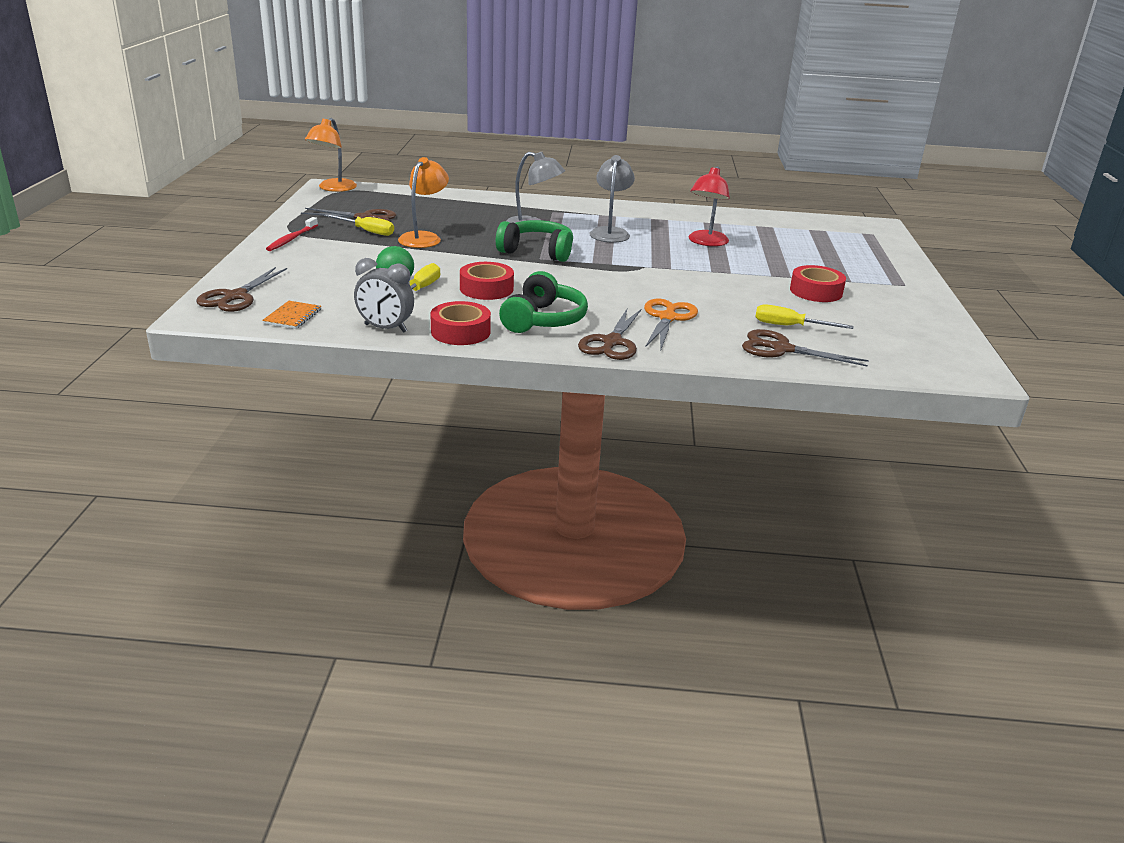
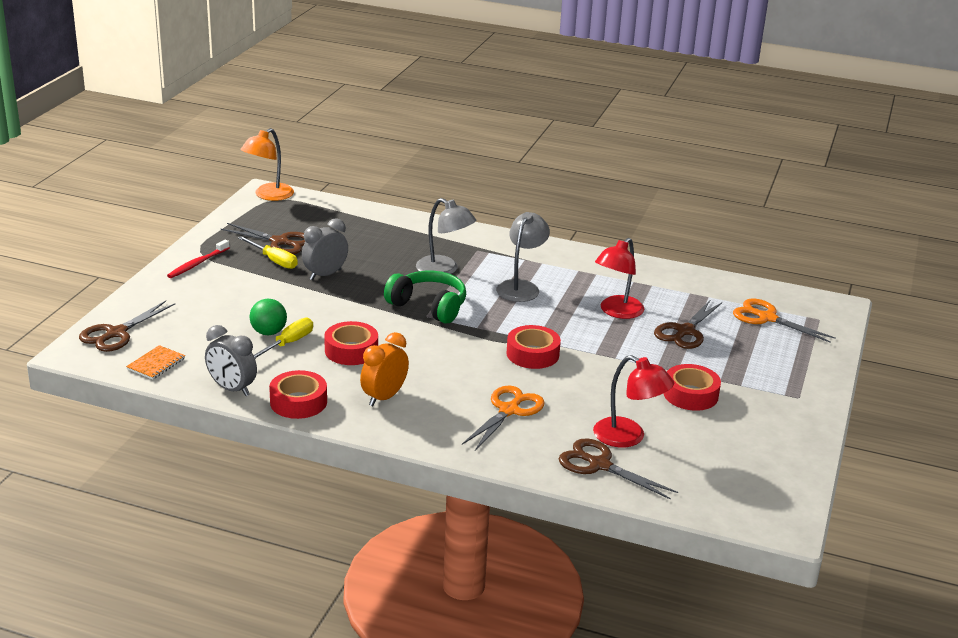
camera: 15 degrees right, 0 degrees up
(424, 237) = (325, 275): orange lamp -> grey clock
(543, 320) = (384, 397): green headphones -> orange clock
(612, 342) = (434, 434): brown scissors -> brown scissors (685, 331)
(657, 276) = (532, 354): none -> red tape
(789, 326) = (628, 437): yellow screwdriver -> red lamp
(832, 236) = (767, 318): none -> orange scissors

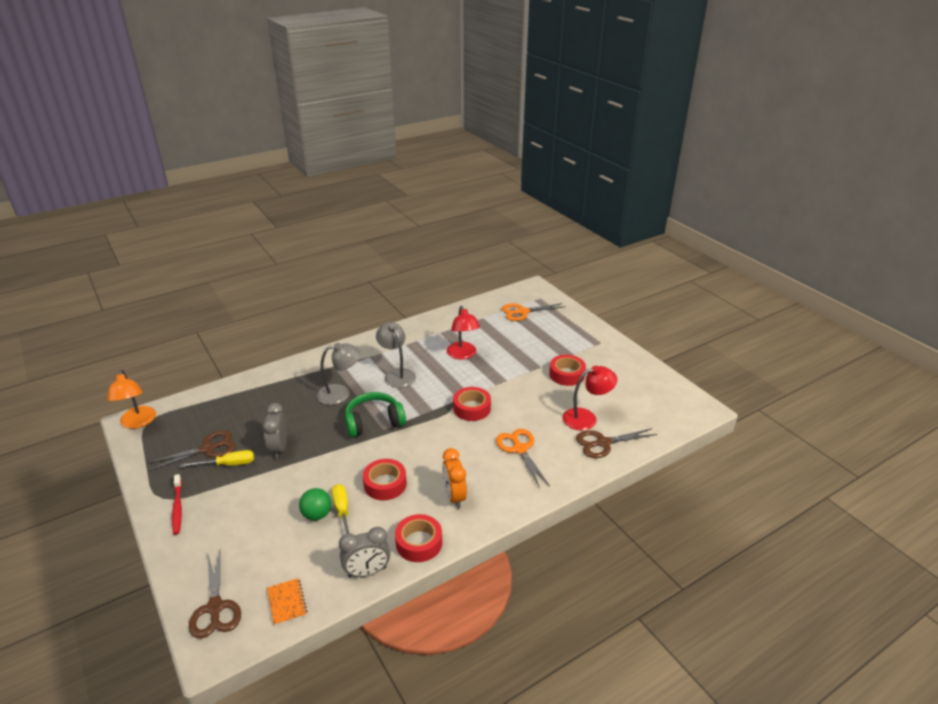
camera: 50 degrees left, 5 degrees up
(685, 331) = (507, 343): brown scissors -> none

